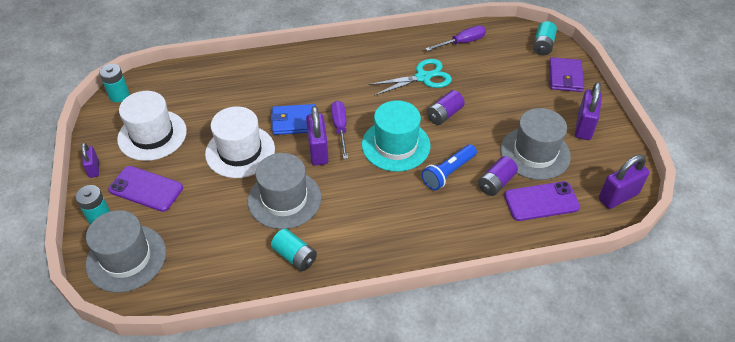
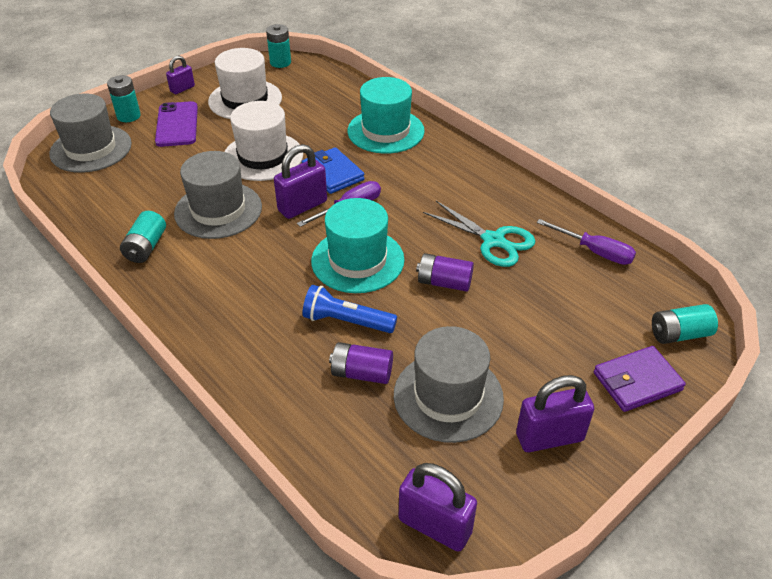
camera: 60 degrees right, 5 degrees down
(269, 76) = (385, 131): none -> turquoise hat
(541, 201) = (361, 433): purple phone -> none

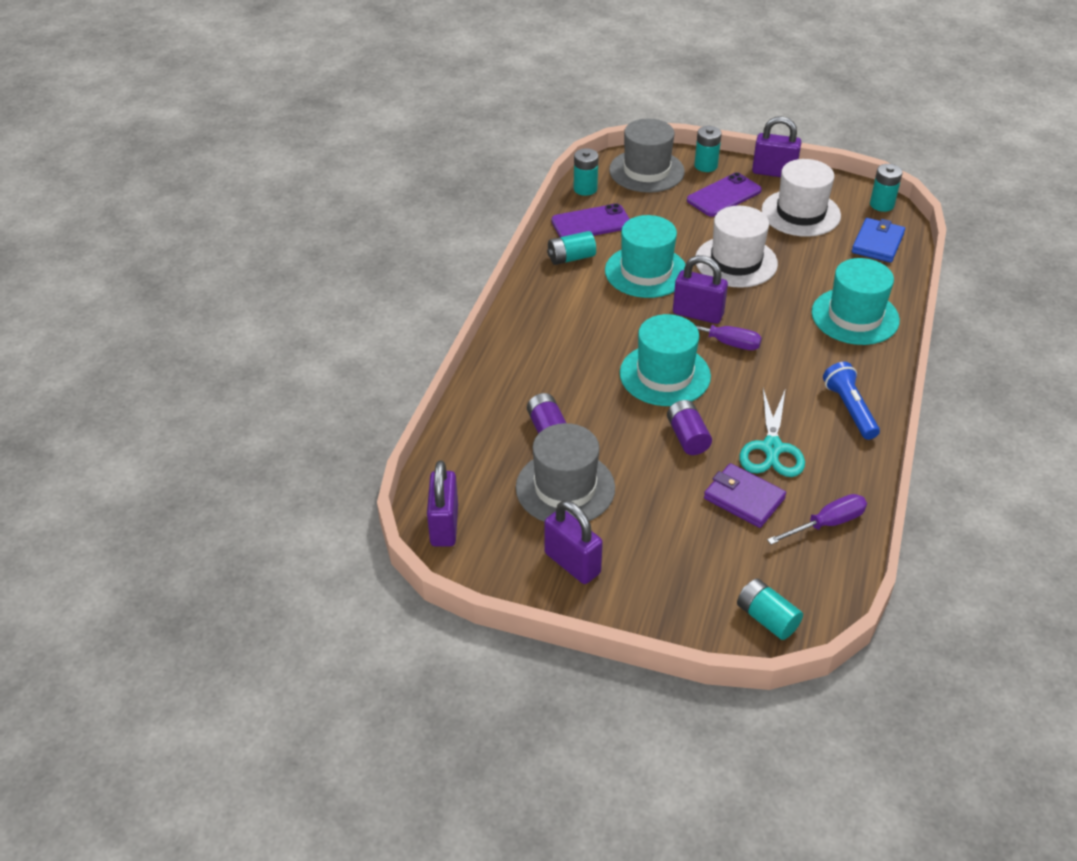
camera: 60 degrees right, 0 degrees up
(64, 194) = (585, 189): none -> turquoise battery
(115, 212) = (591, 223): none -> purple phone
(182, 89) = (774, 172): purple padlock -> purple padlock, size x1.67
(218, 210) = (646, 272): grey hat -> turquoise hat
(332, 173) = (757, 311): blue wallet -> blue wallet (877, 243)
(346, 321) = (592, 399): blue flashlight -> blue flashlight (849, 409)
(594, 251) = (826, 524): purple screwdriver -> purple screwdriver turned 120 degrees counterclockwise
(637, 381) = (680, 603): purple wallet -> purple wallet (744, 498)

